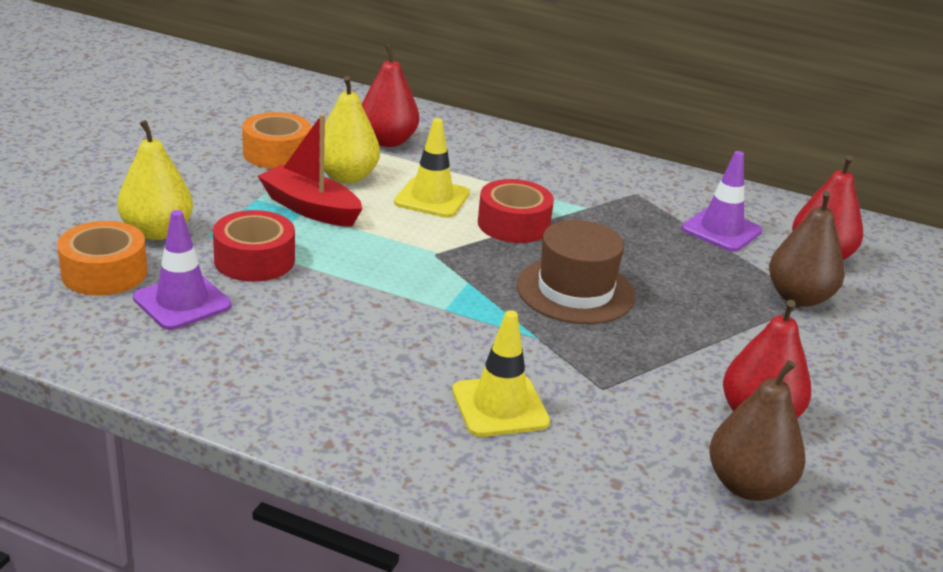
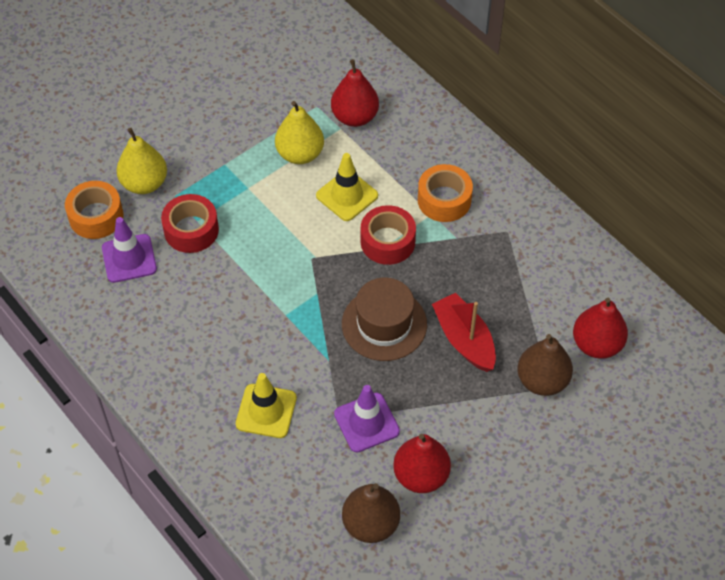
camera: 30 degrees right, 25 degrees up
(277, 153) = (265, 113): orange tape -> orange tape (444, 200)
(310, 208) = (255, 184): red boat -> red boat (464, 339)
(721, 230) = (542, 292): purple traffic cone -> purple traffic cone (366, 422)

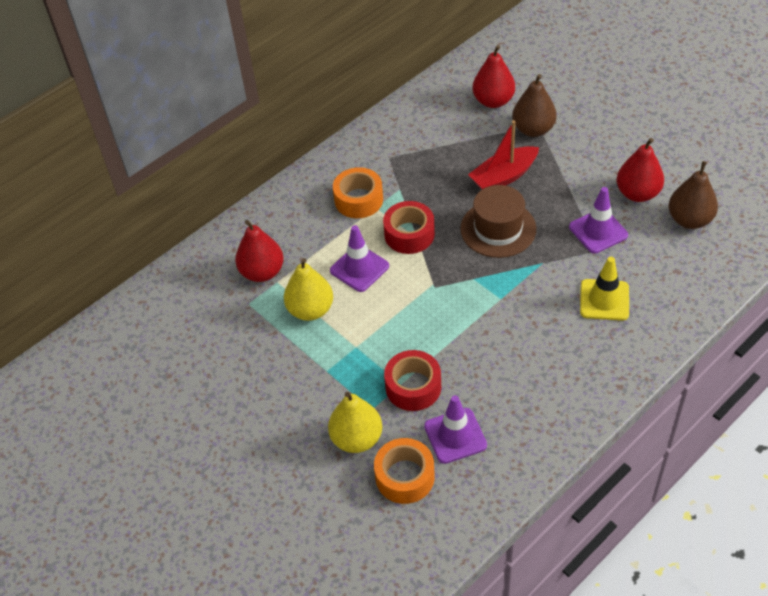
camera: 90 degrees left, 5 degrees down
(347, 195) = (359, 268): yellow traffic cone -> purple traffic cone

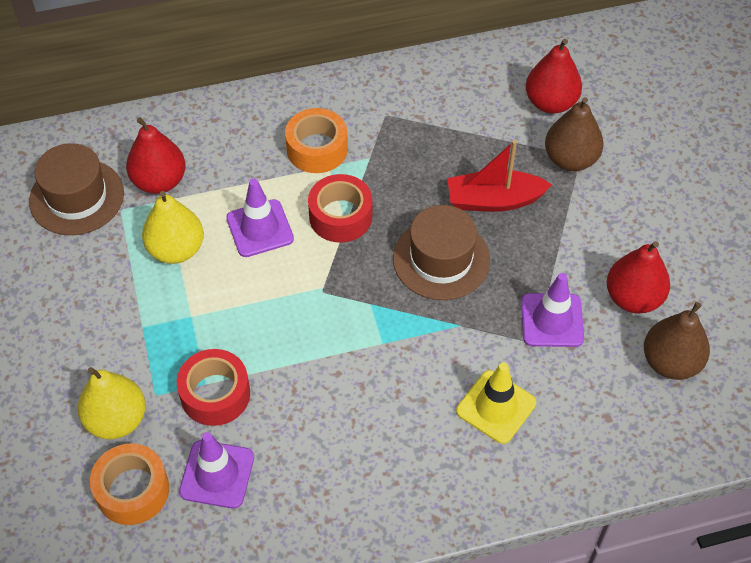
camera: 25 degrees right, 5 degrees up
(208, 311) = (77, 197): none -> brown hat

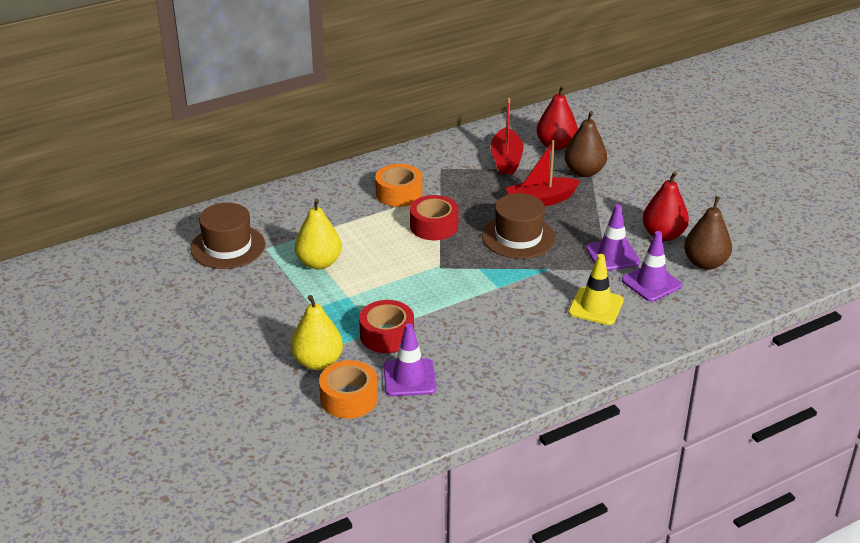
camera: 15 degrees left, 20 degrees down
(159, 181) = (288, 228): red pear -> none
(260, 228) = (377, 242): purple traffic cone -> purple traffic cone (651, 283)
(475, 116) = (506, 160): none -> red boat

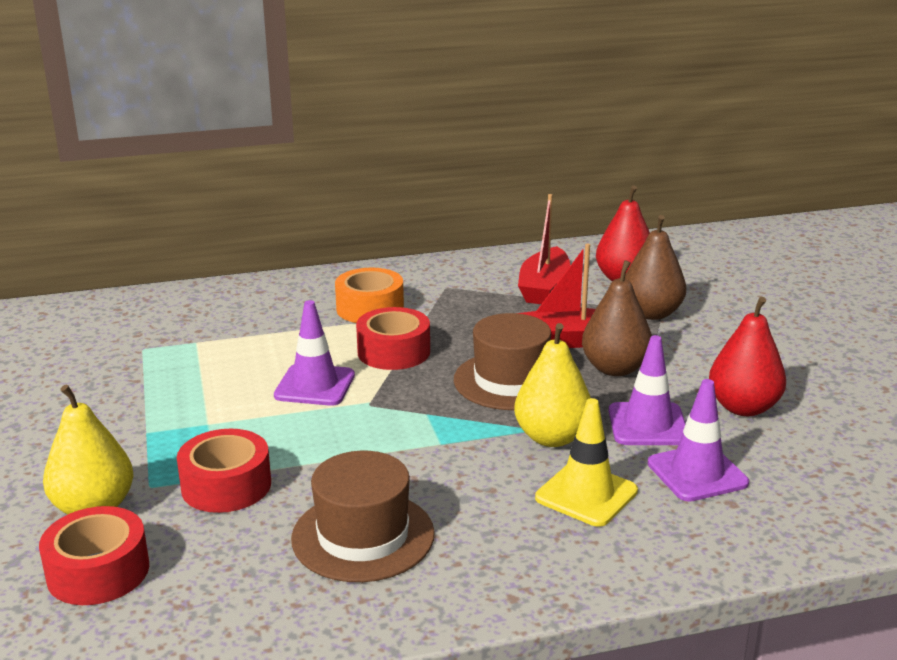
camera: 15 degrees right, 10 degrees down
(227, 247) = (94, 340): brown hat -> brown hat (363, 536)
(319, 263) = (200, 375): yellow pear -> yellow pear (552, 437)
(349, 398) = (98, 571): orange tape -> red tape
(409, 378) = (216, 556): purple traffic cone -> purple traffic cone (315, 385)
(705, 263) = (801, 457): brown pear -> brown pear (615, 369)

